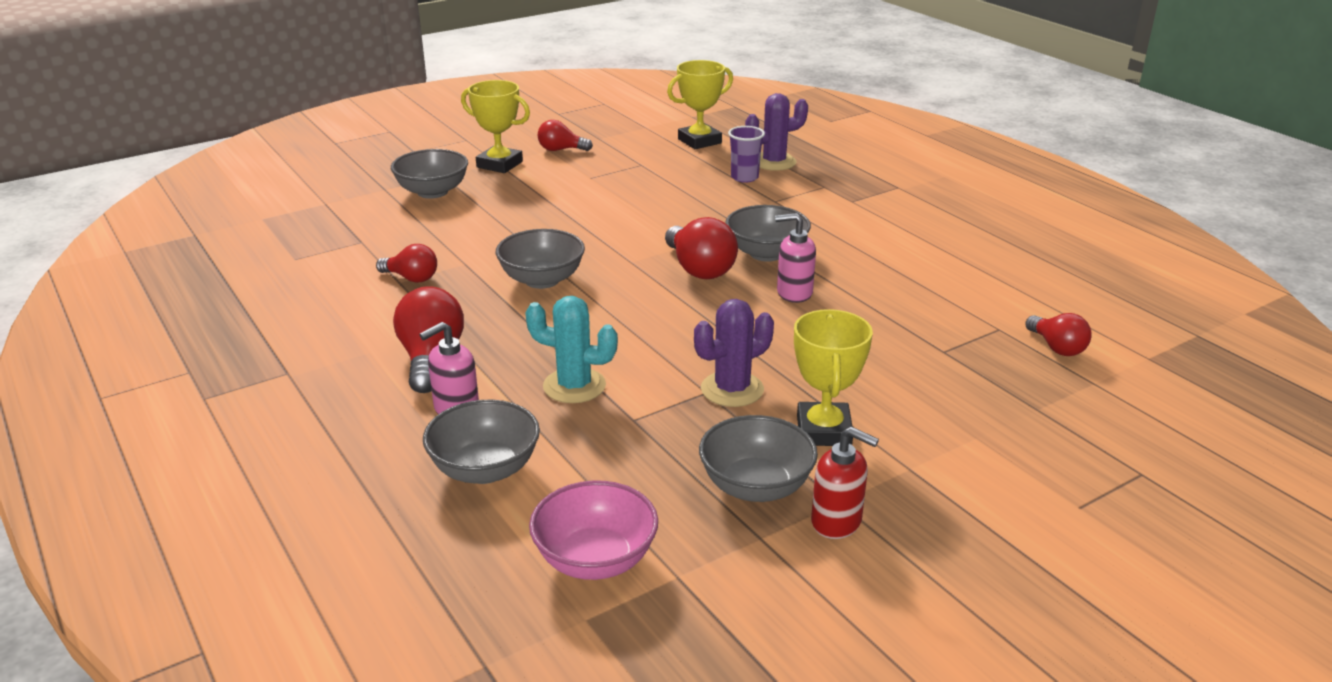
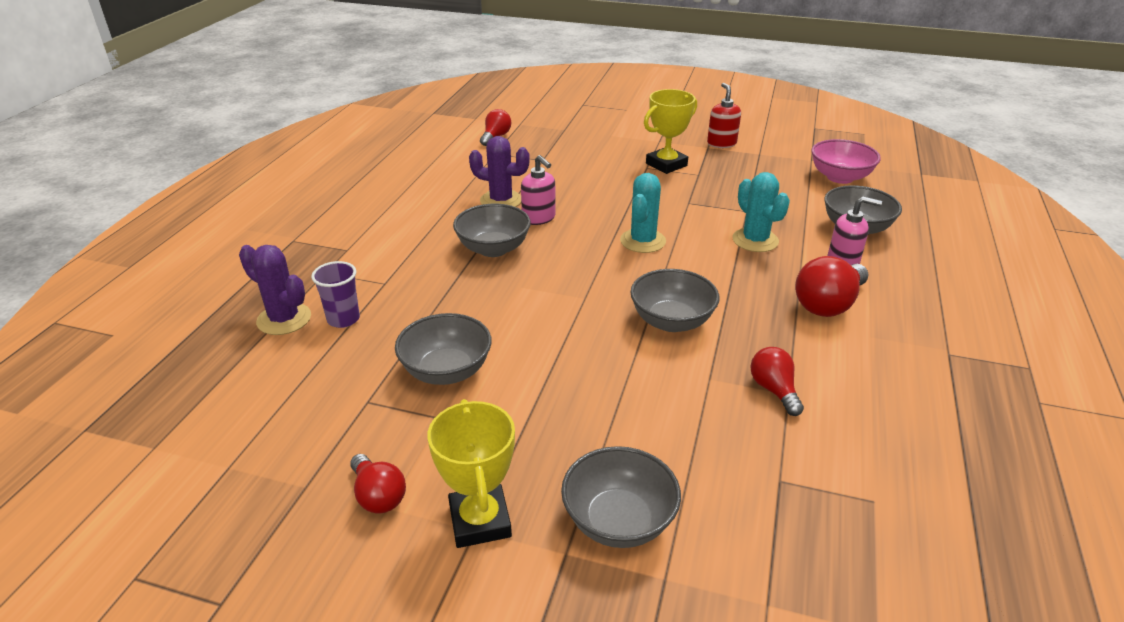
camera: 130 degrees left, 5 degrees up
(671, 324) = (643, 241): none -> turquoise cactus
(699, 141) = (254, 395): yellow trophy -> none
(699, 269) = (555, 264): red light bulb -> none
(732, 389) = (674, 197): purple cactus -> purple cactus (501, 200)
(756, 487) = (733, 164): grey bowl -> grey bowl (446, 371)

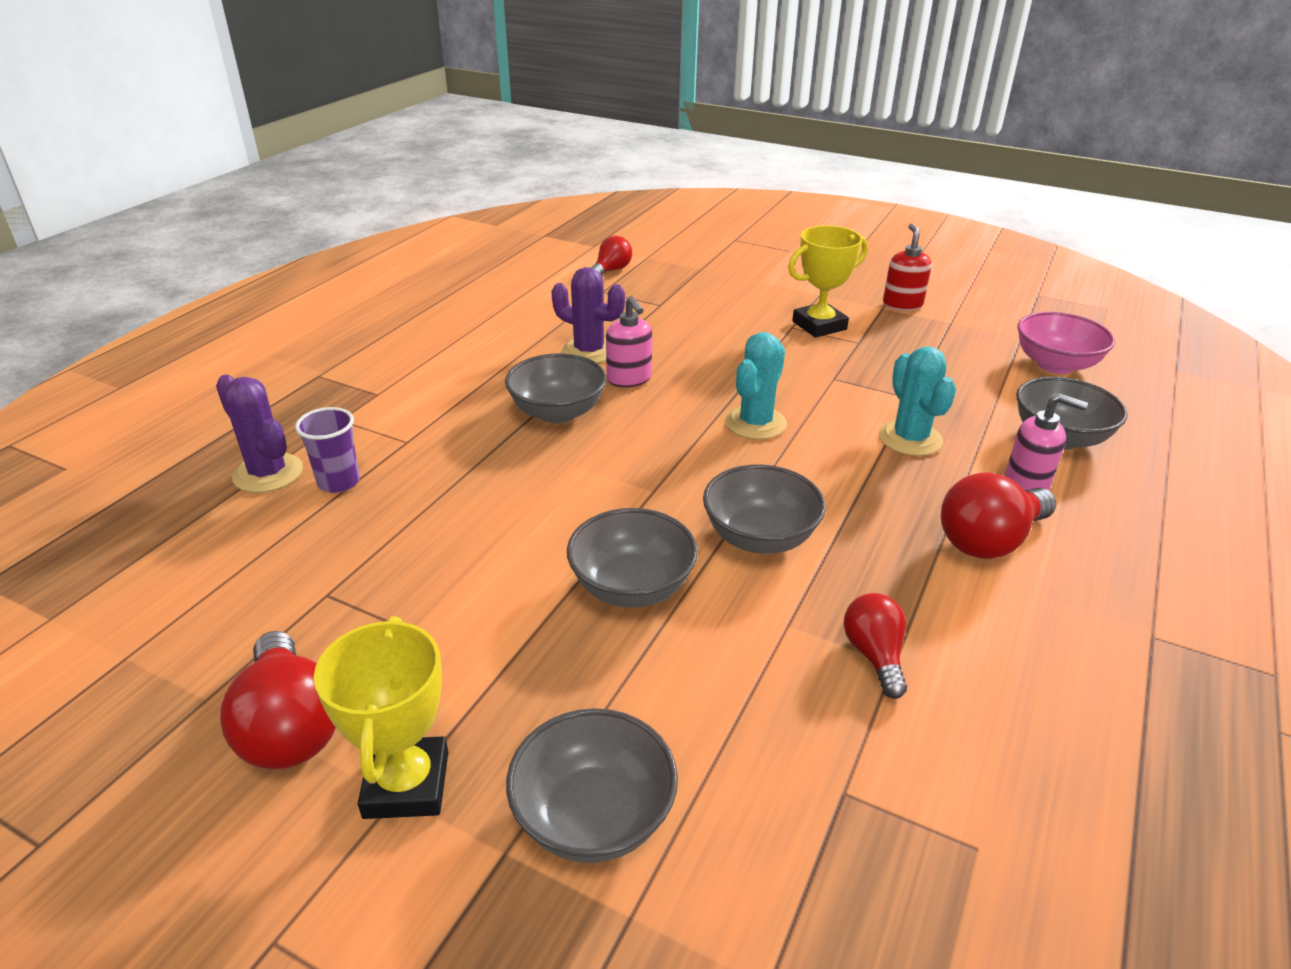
camera: 10 degrees right, 0 degrees up
(378, 496) = (290, 726): red light bulb -> red light bulb, size x1.60
(446, 371) = (440, 567): grey bowl -> grey bowl (632, 587)

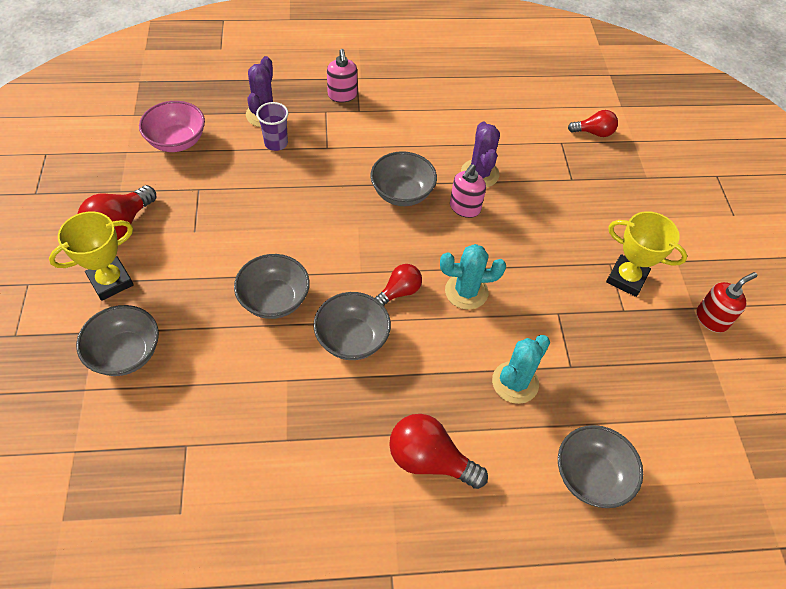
camera: 55 degrees right, 20 degrees up
(874, 655) = (287, 428): red light bulb -> red light bulb (399, 292)
(1026, 485) = (509, 468): pink soap dispenser -> pink soap dispenser (342, 95)
(1055, 365) = (706, 451): pink bowl -> pink bowl (177, 141)

